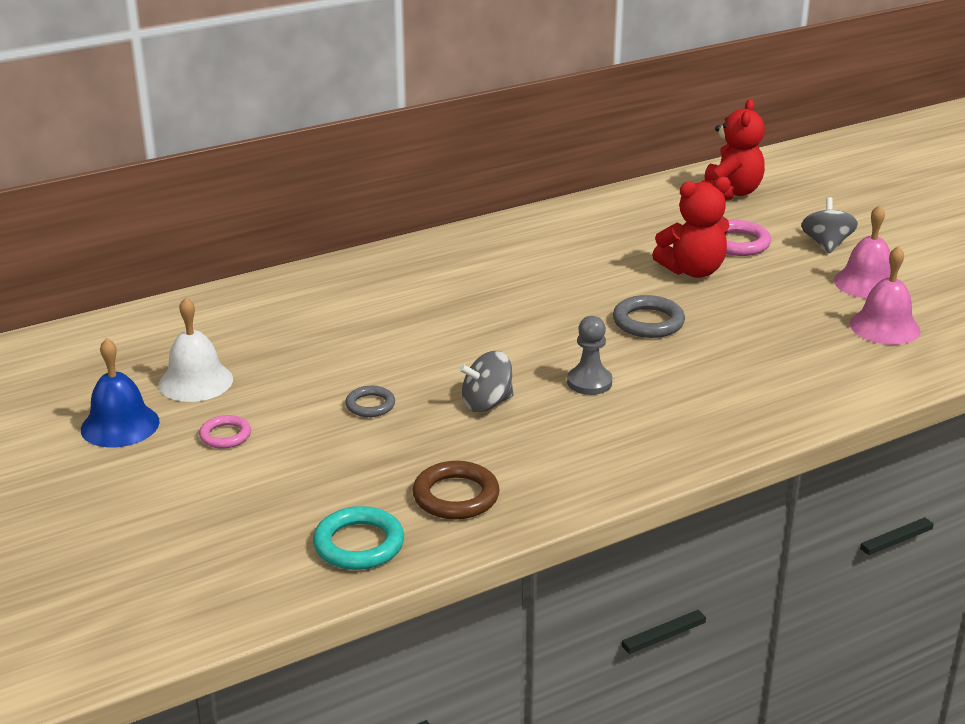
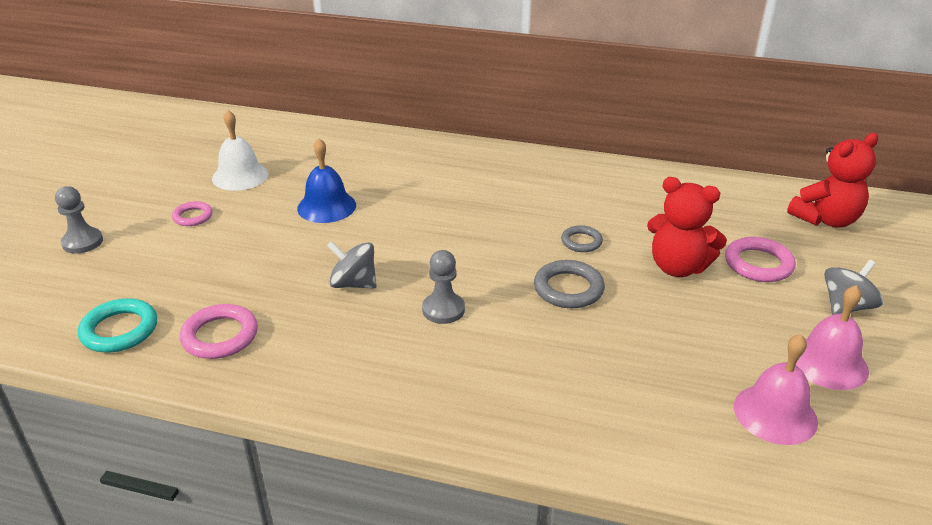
camera: 45 degrees right, 5 degrees up
(120, 425) = (164, 181): blue bell -> blue bell (326, 206)
(155, 513) = (82, 242): none -> grey pawn
(370, 405) = (291, 243): grey ring -> grey ring (581, 242)
(456, 496) = (220, 336): brown ring -> pink ring

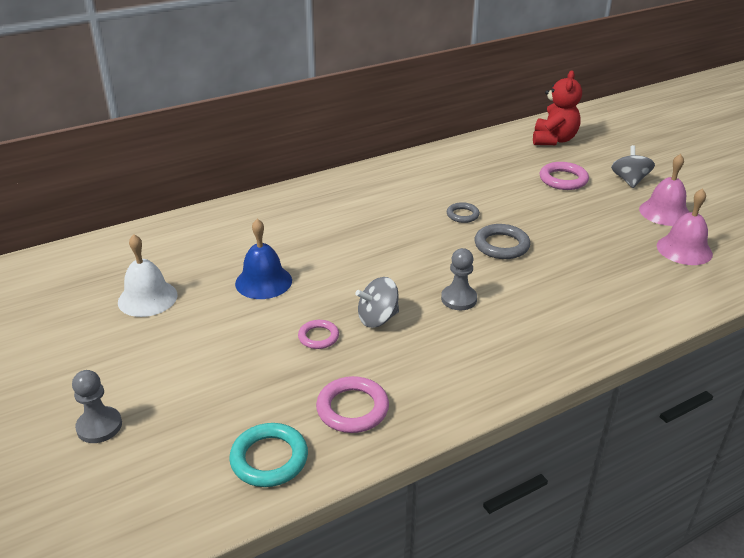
camera: 45 degrees left, 0 degrees up
(193, 216) = (166, 349): pink ring -> pink ring (318, 337)
(678, 267) = (532, 202): red teddy bear -> none

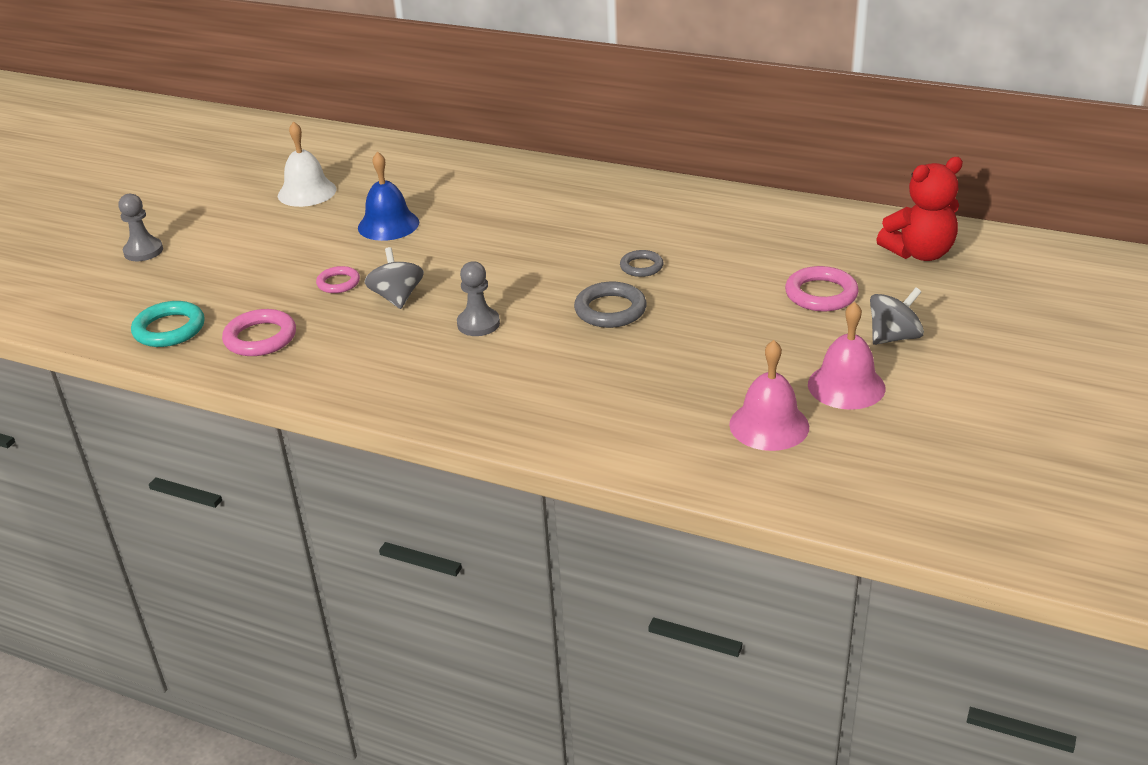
camera: 55 degrees right, 0 degrees up
(377, 318) = (397, 297): grey spinning top -> grey spinning top turned 45 degrees clockwise

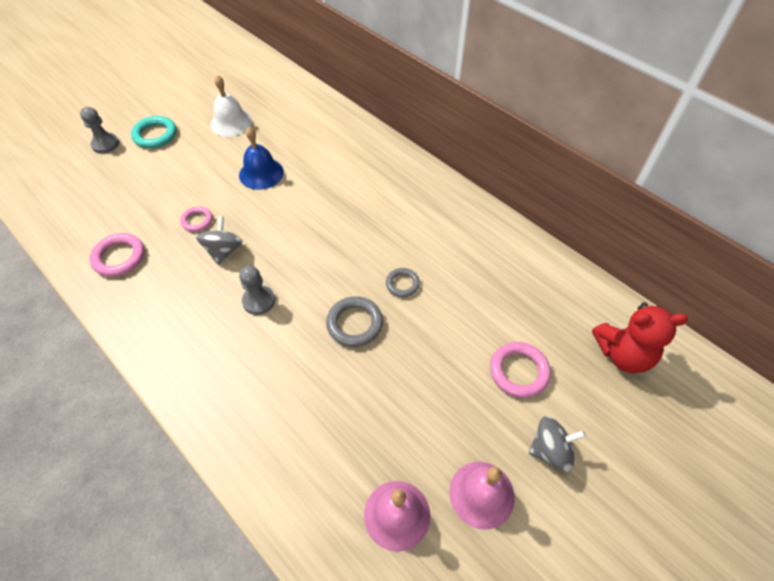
camera: 20 degrees right, 20 degrees up
(169, 329) = (74, 226): turquoise ring -> turquoise ring (155, 135)

